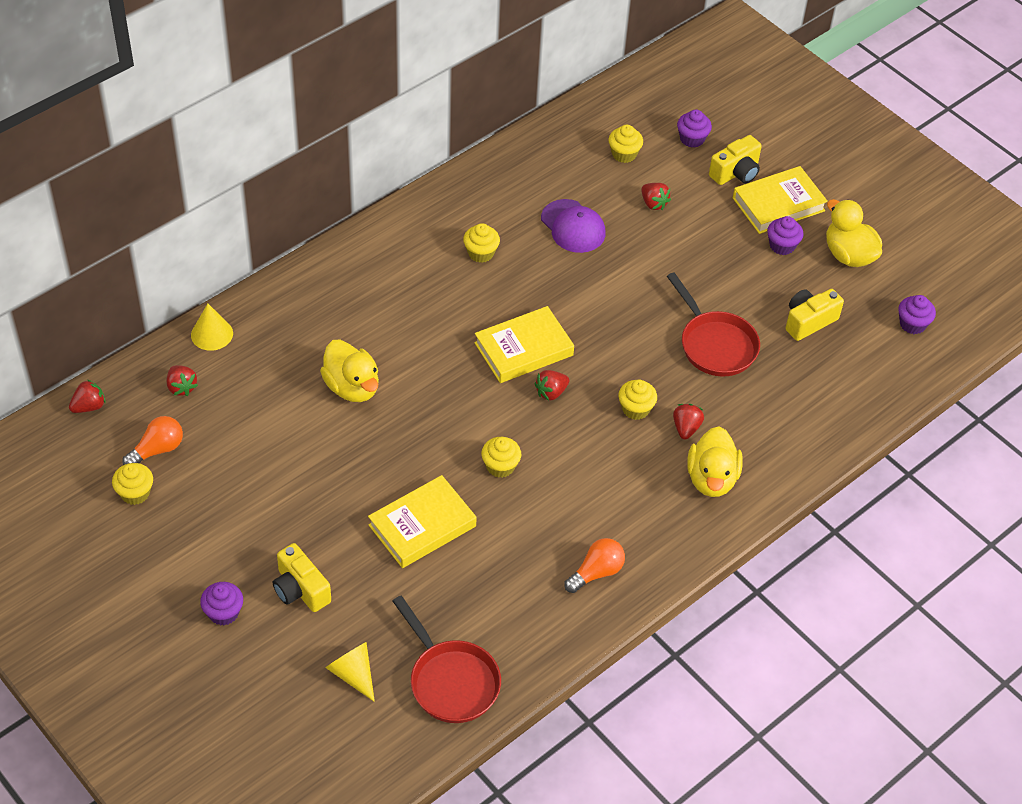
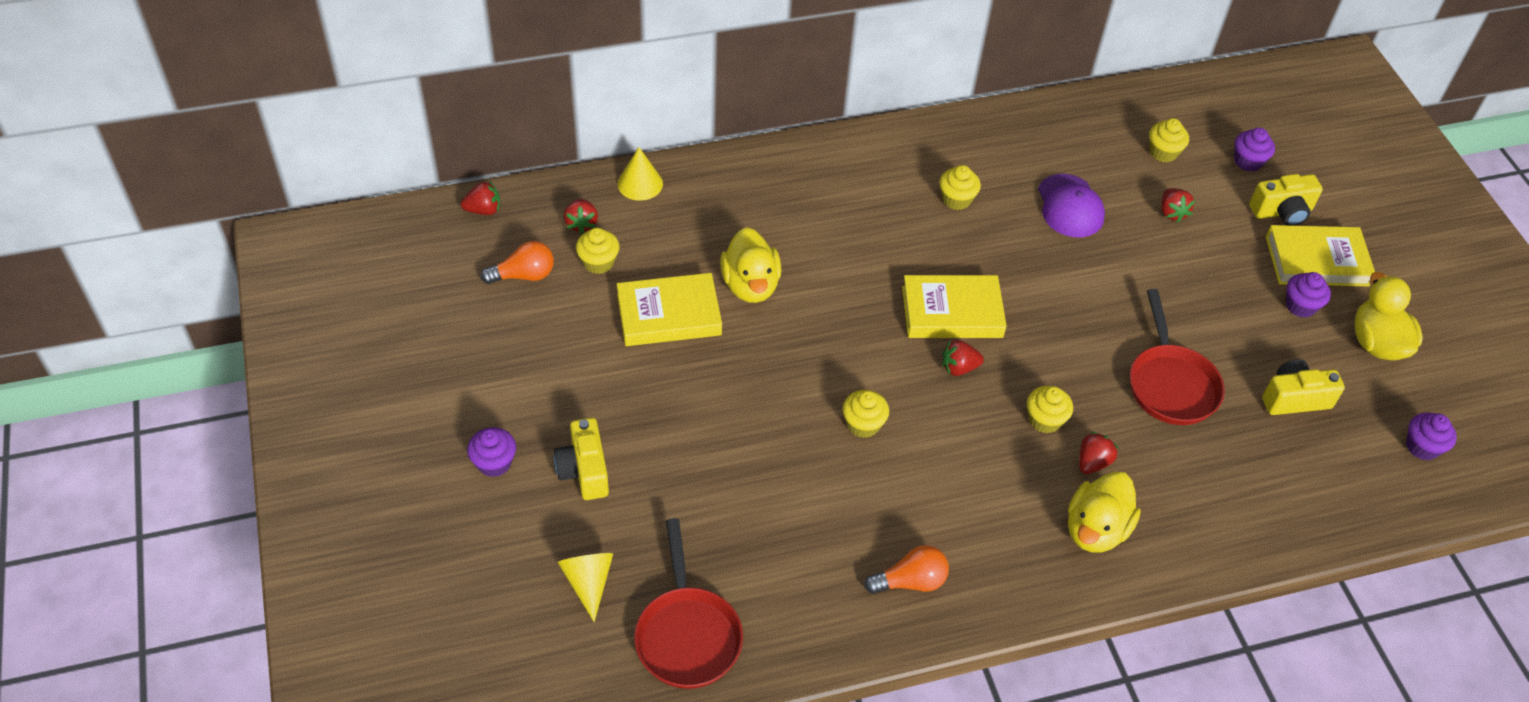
camera: 25 degrees right, 0 degrees up
(135, 493) = (478, 309): yellow cupcake -> yellow cupcake (598, 262)
(422, 526) = (746, 455): yellow book -> yellow book (669, 315)

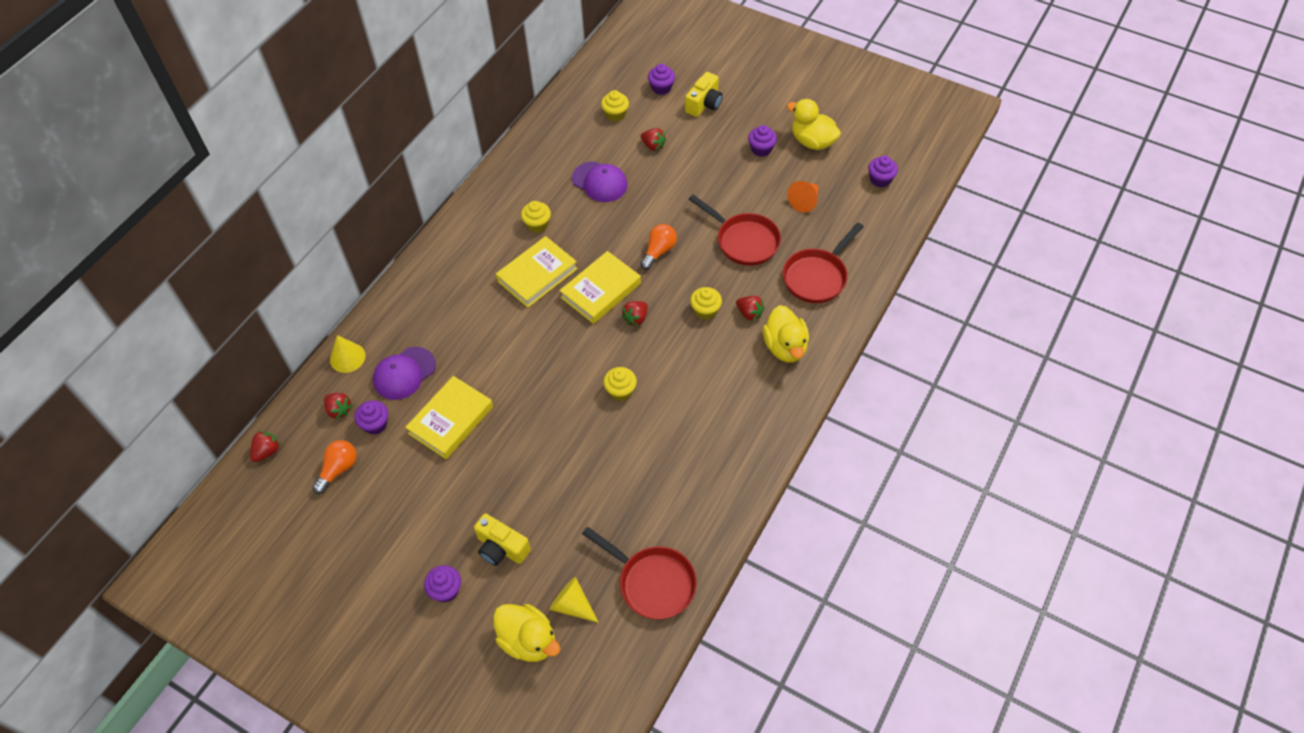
camera: 40 degrees left, 5 degrees up
(598, 262) = (375, 424): yellow cupcake -> purple cupcake
(674, 238) = (404, 373): none -> purple cap
(750, 285) = (478, 365): yellow duck -> yellow duck (528, 640)
(910, 581) = (729, 452): orange light bulb -> orange light bulb (659, 251)
(1092, 462) = (749, 313): red strawberry -> red strawberry turned 135 degrees clockwise
(1218, 488) = (817, 277): none -> red pan
(1294, 398) = (805, 201): yellow camera -> orange cone
(1316, 261) = (745, 118): yellow book -> yellow book (537, 275)

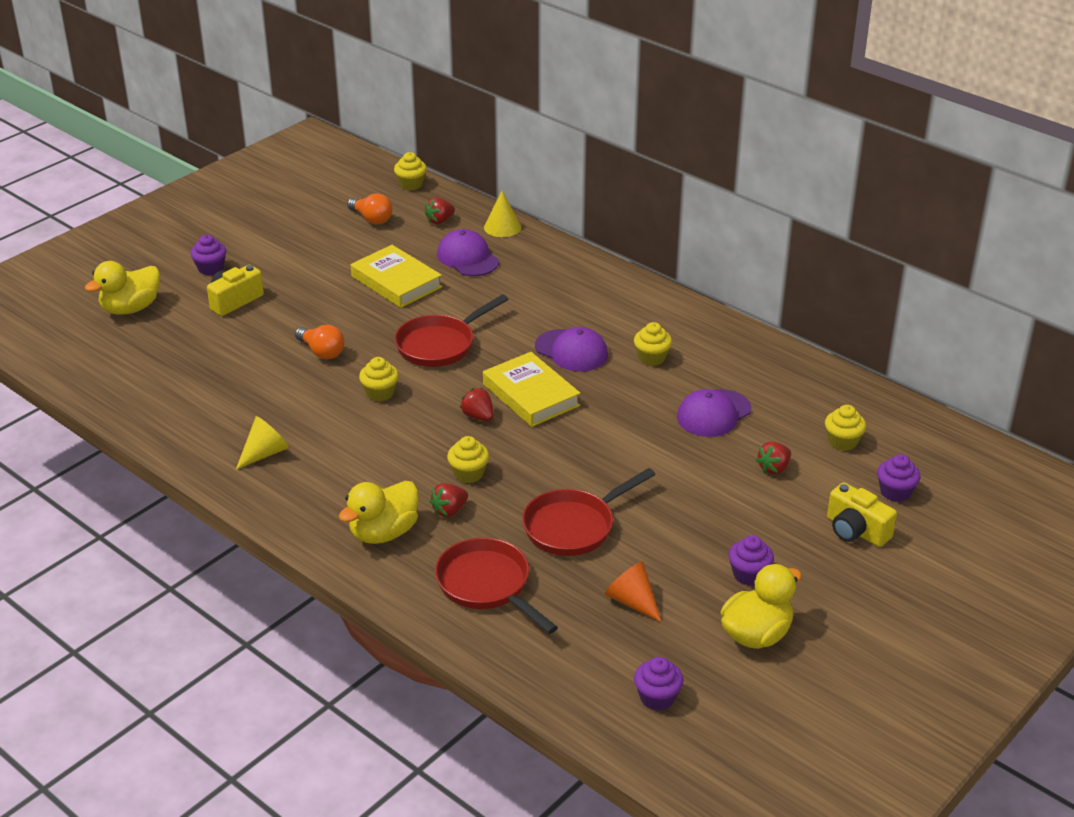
camera: 100 degrees right, 20 degrees down
(267, 451) = (411, 184): red strawberry -> yellow cupcake
(375, 424) = (413, 239): purple cupcake -> none
(537, 275) = (571, 351): yellow book -> purple cap
(572, 605) = (148, 336): yellow cone -> yellow cone (265, 453)
(652, 583) = (138, 386): red pan -> red pan (439, 345)
(659, 251) = (578, 448): orange light bulb -> orange light bulb (322, 352)
(785, 347) = (383, 533): yellow duck -> yellow duck turned 45 degrees counterclockwise

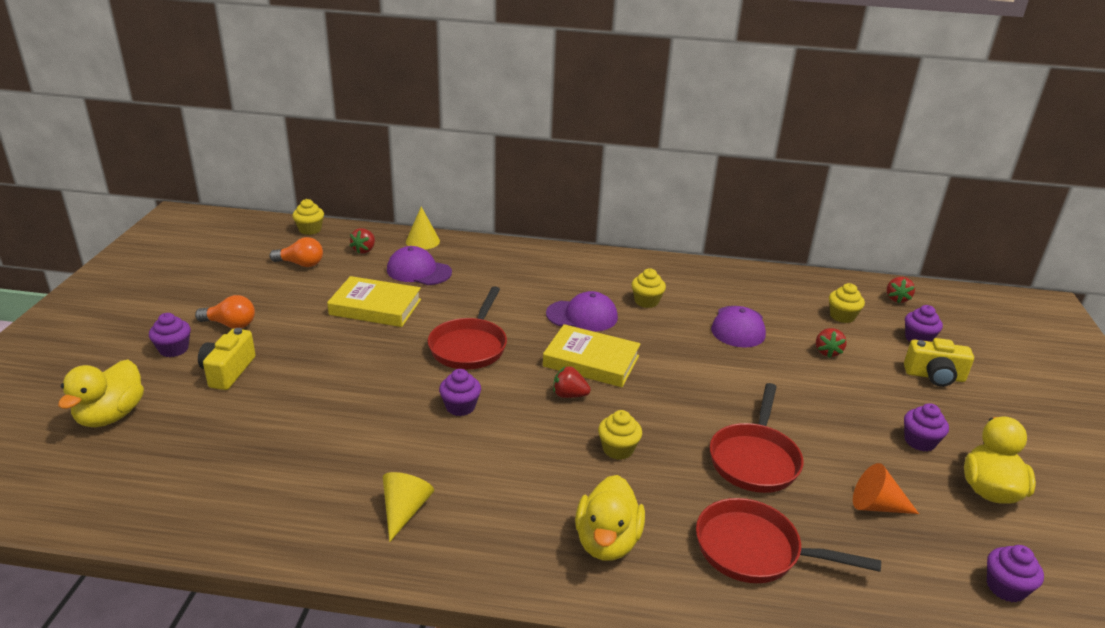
camera: 35 degrees left, 5 degrees down
(322, 352) = (366, 389): orange light bulb -> orange light bulb (230, 324)
(380, 393) = (460, 407): yellow cupcake -> purple cupcake
(449, 511) = (640, 491): red strawberry -> red strawberry (897, 299)

